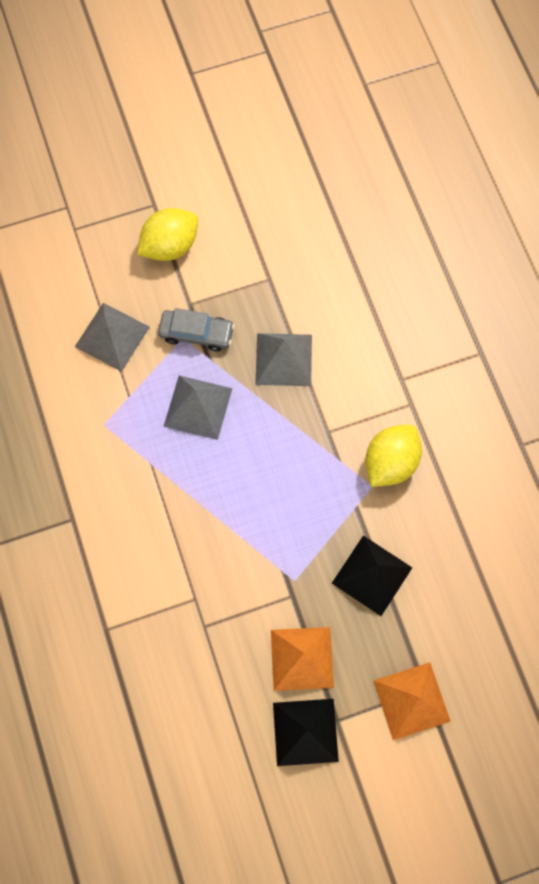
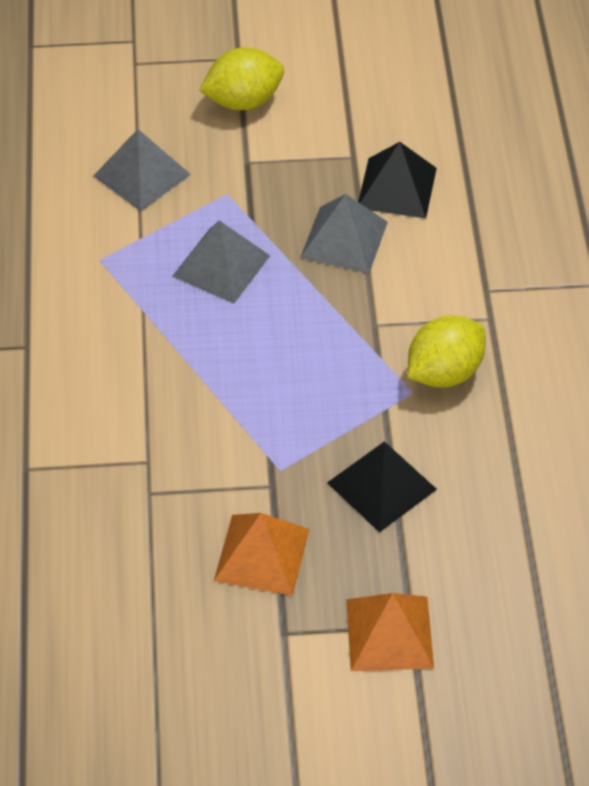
camera: 15 degrees right, 20 degrees down
(196, 333) = (245, 192): grey car -> none
(305, 732) = (239, 635): black pyramid -> black pyramid (396, 188)

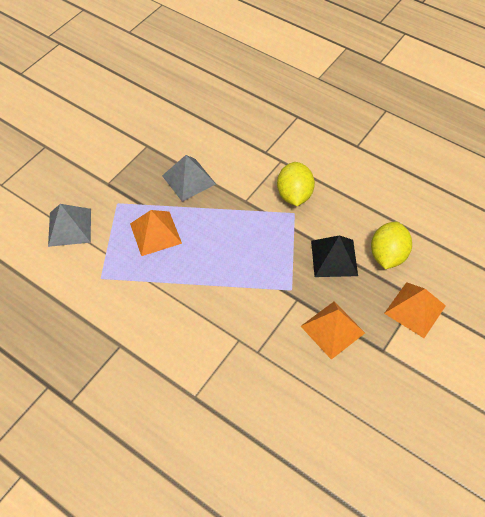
camera: 50 degrees left, 5 degrees up
(221, 266) = (155, 233): grey pyramid -> orange pyramid
(243, 101) = (72, 161): yellow lemon -> yellow lemon (387, 255)
(396, 188) = (180, 143): black pyramid -> none

